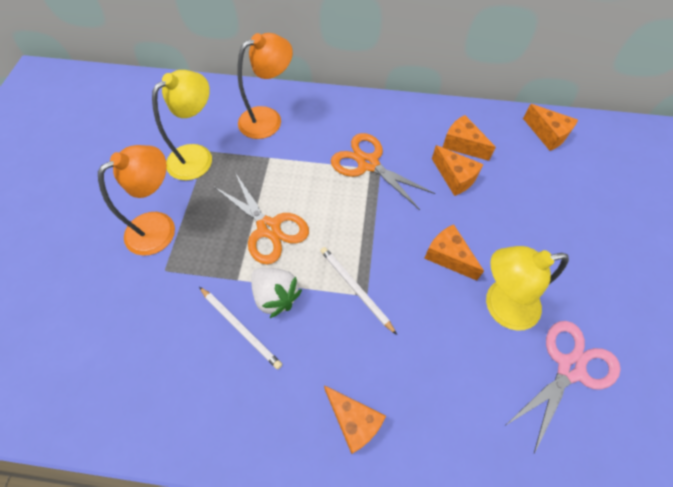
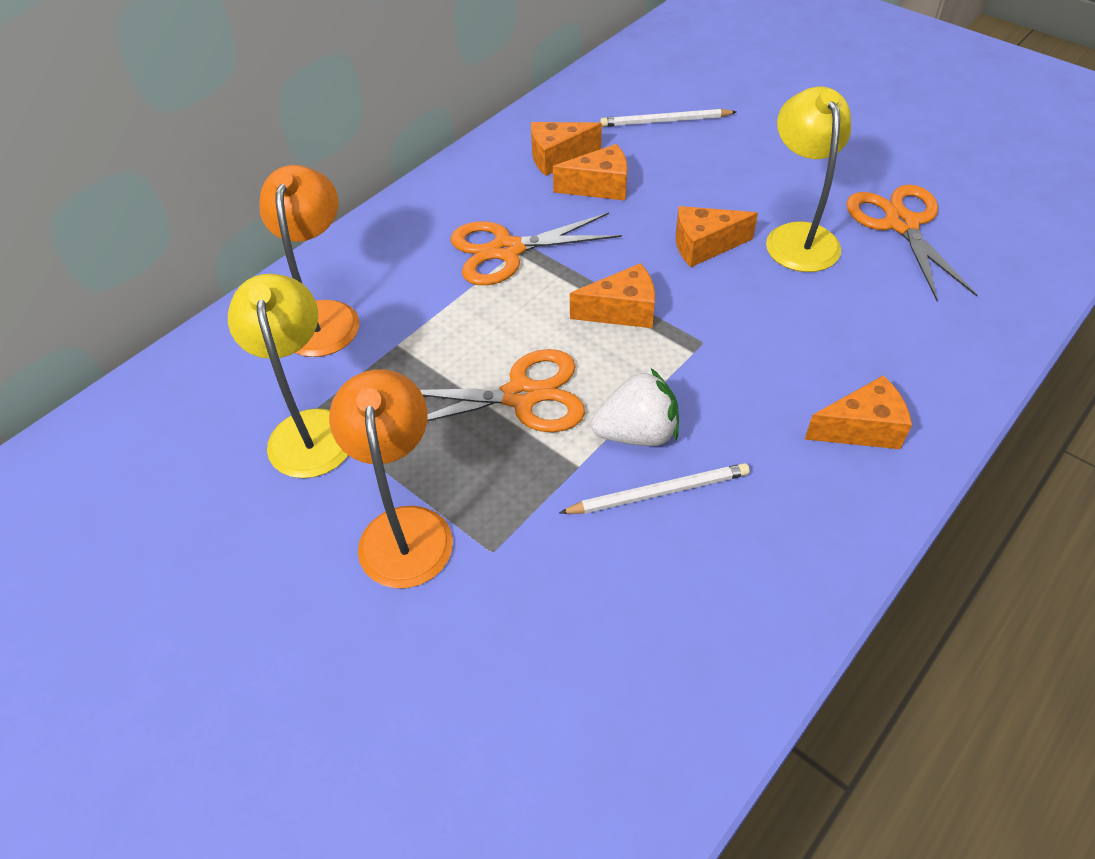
camera: 55 degrees left, 10 degrees down
(355, 289) = (686, 348): white pencil -> white pencil (665, 121)
(501, 306) = (798, 236): yellow lamp -> yellow lamp turned 150 degrees clockwise
(547, 134) = (607, 89): orange cheese -> orange cheese (622, 311)
(570, 368) = (901, 224): pink scissors -> orange scissors

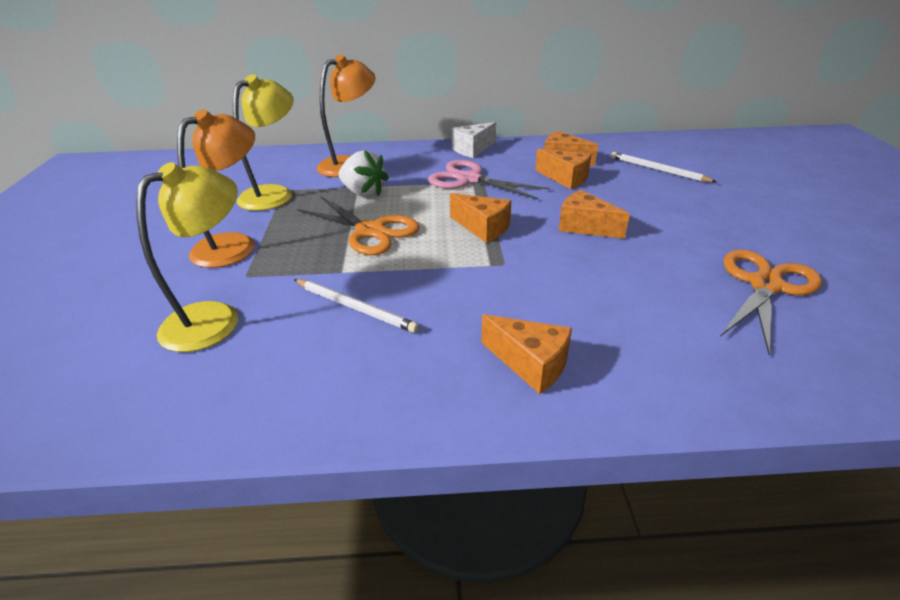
camera: 45 degrees right, 15 degrees down
(436, 198) = (472, 149): none -> white cheese
(507, 250) = (469, 179): orange scissors -> pink scissors
(637, 433) = (393, 277): white strawberry -> white strawberry (363, 193)
(798, 236) = (661, 252): yellow lamp -> yellow lamp (215, 318)

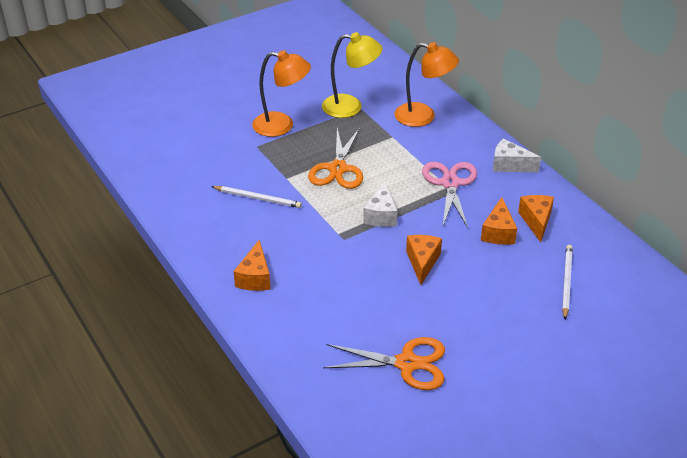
camera: 60 degrees right, 5 degrees up
(215, 318) = (217, 156): yellow lamp -> none
(355, 307) = (258, 198): white pencil -> white pencil turned 75 degrees counterclockwise
(363, 193) = (385, 143): white strawberry -> none
(483, 228) = (381, 215): orange cheese -> white cheese

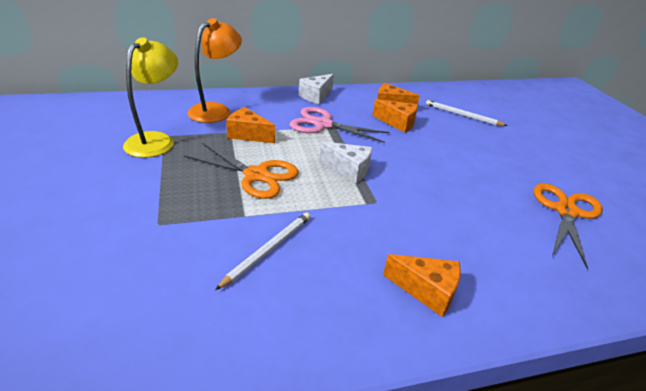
camera: 75 degrees left, 5 degrees down
(282, 125) = (137, 193): orange lamp -> none
(422, 262) = (426, 166): orange cheese -> orange cheese (248, 135)

